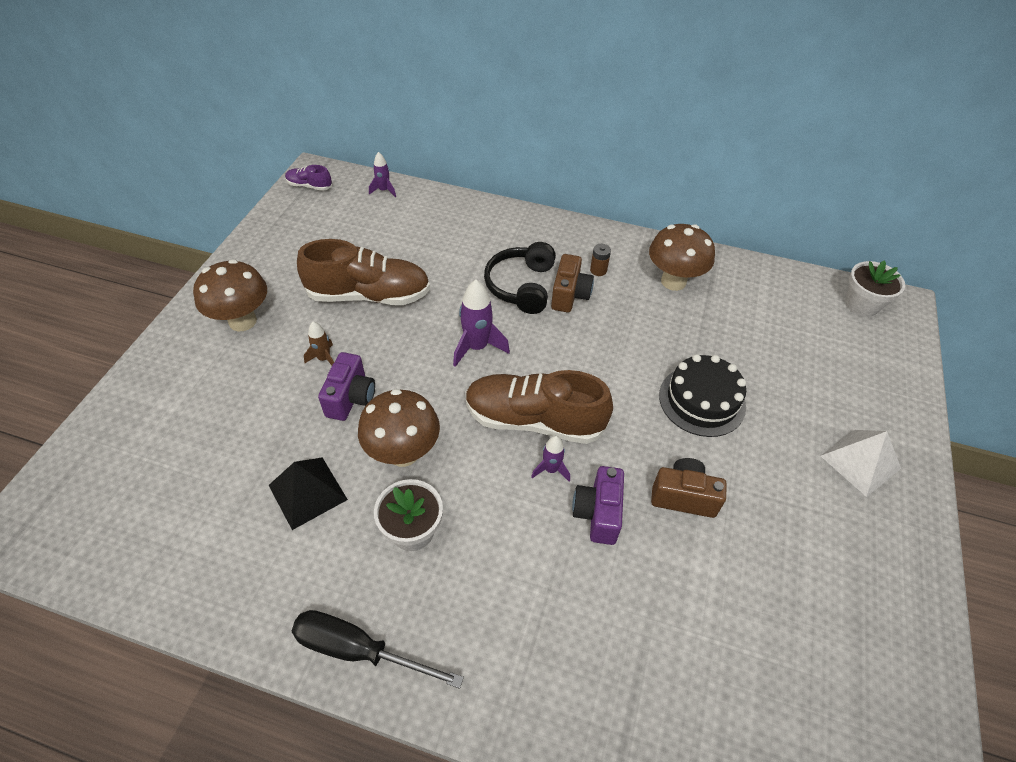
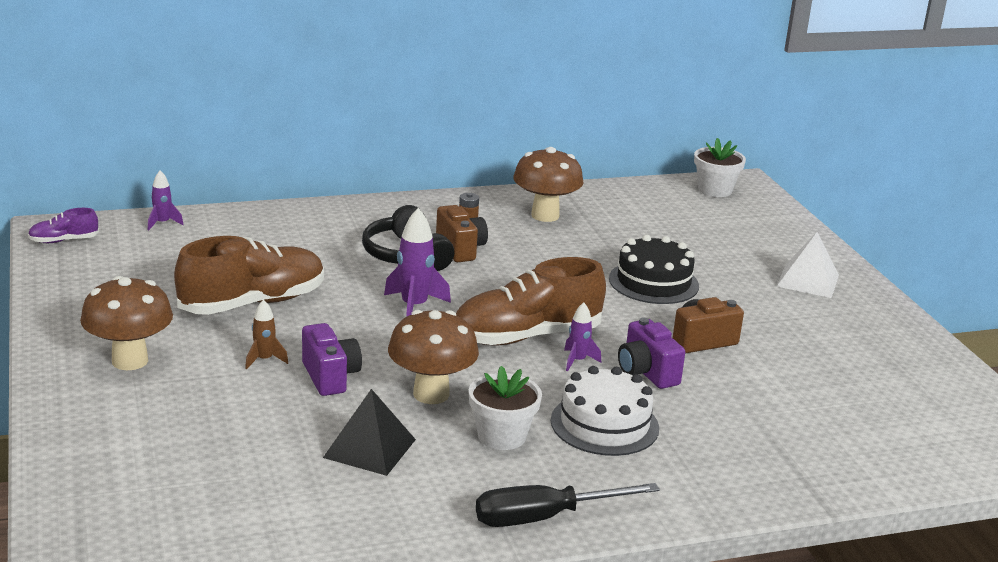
camera: 35 degrees left, 25 degrees down
(506, 561) = (604, 424): none -> white cake

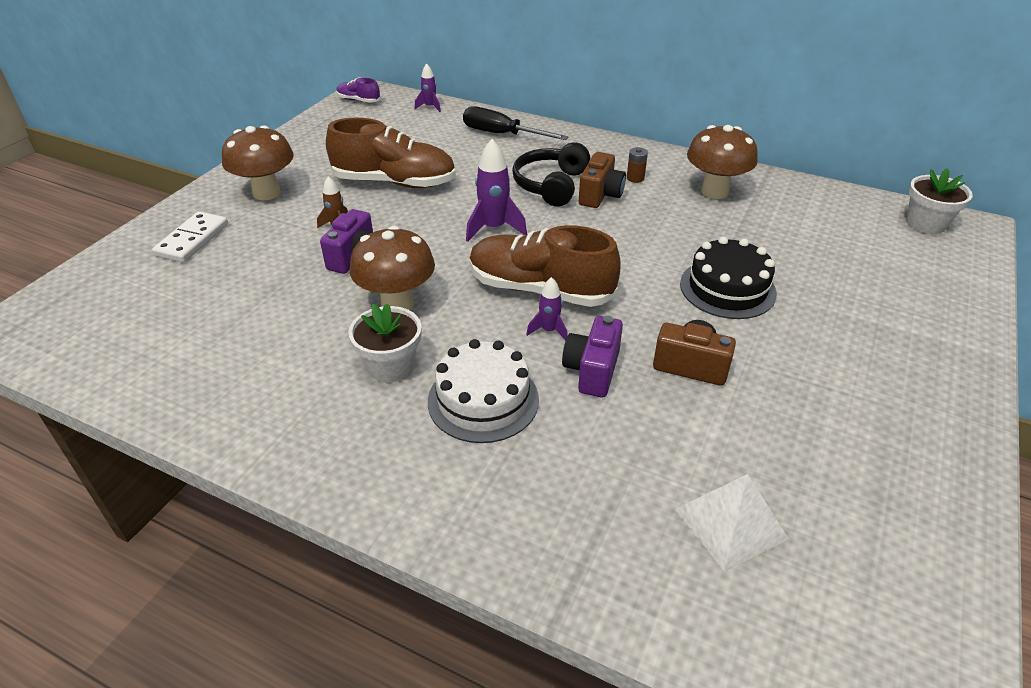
camera: 45 degrees right, 15 degrees up
(129, 430) = (192, 240): none -> white domino
(370, 448) = (293, 326): black pyramid -> none
(544, 518) = (309, 457): black screwdriver -> black screwdriver (502, 134)
(808, 280) = (903, 354): white pyramid -> white pyramid (730, 523)

